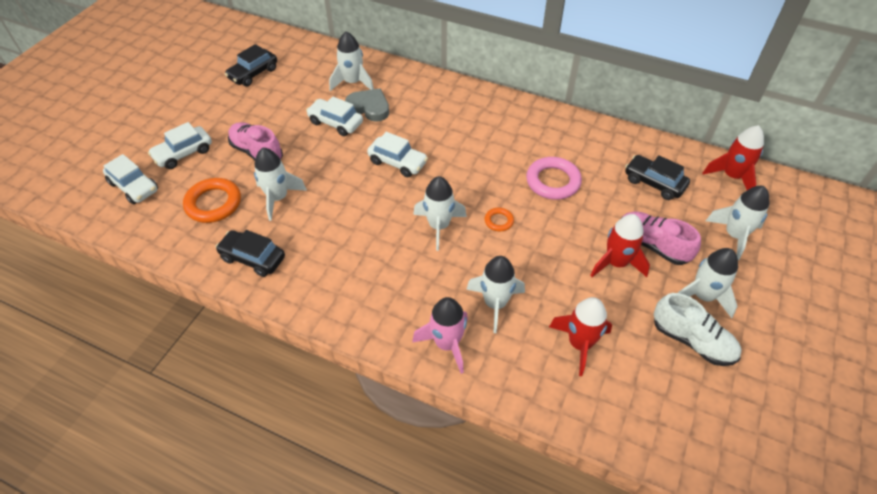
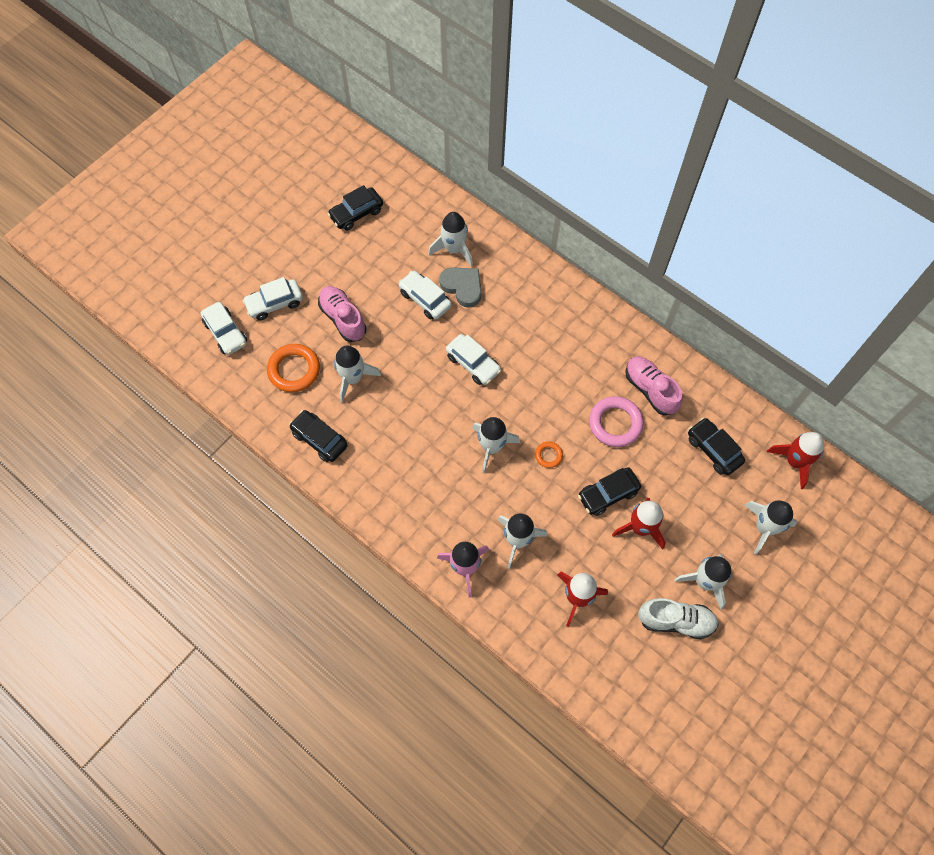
camera: 15 degrees right, 15 degrees up
(571, 241) = (608, 494): none -> black car
(652, 245) = (682, 518): pink shoe -> pink shoe (650, 390)
(692, 341) = (675, 621): white shoe -> white shoe turned 45 degrees counterclockwise

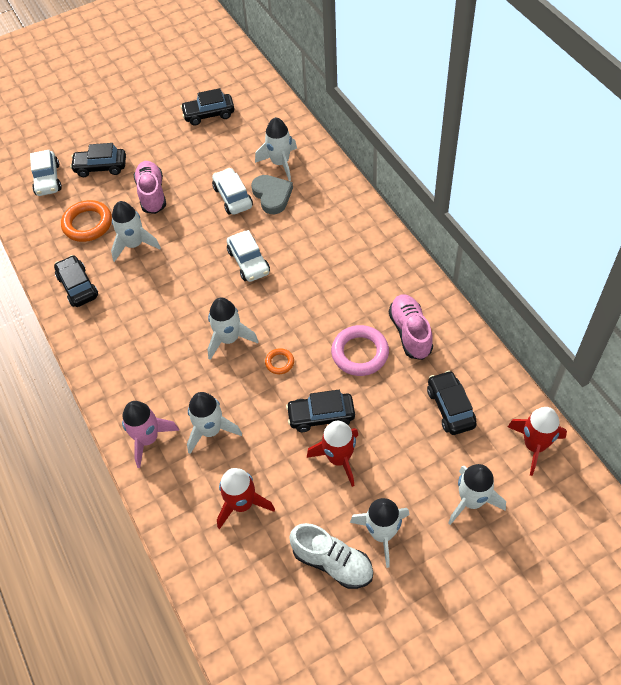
camera: 25 degrees right, 10 degrees down
(274, 303) = (101, 167): white car -> black car

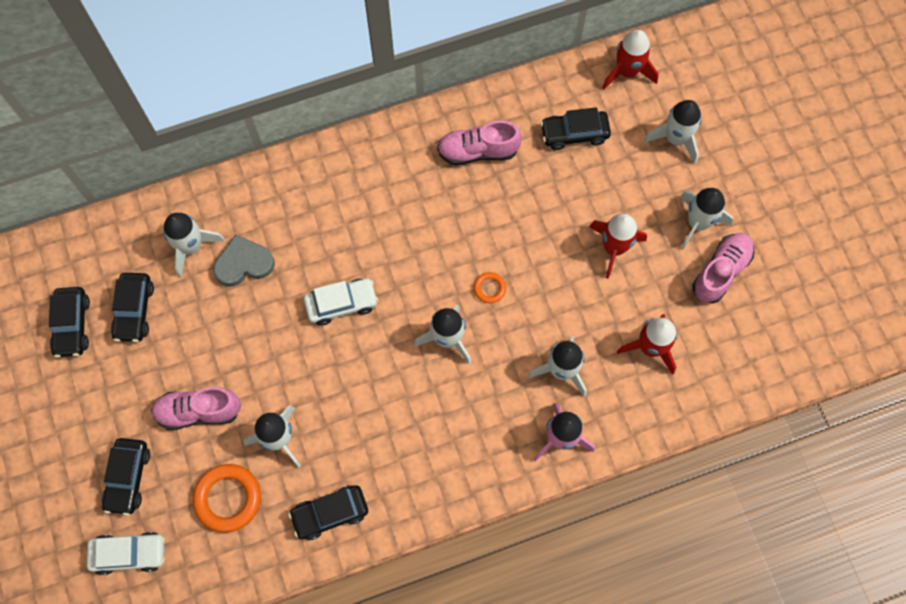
camera: 85 degrees left, 15 degrees up
(233, 197) = (233, 311): white car -> none
(321, 416) = (563, 256): black car -> black car (134, 310)
(332, 562) = (720, 271): white shoe -> pink shoe
(360, 353) = (493, 205): pink ring -> none

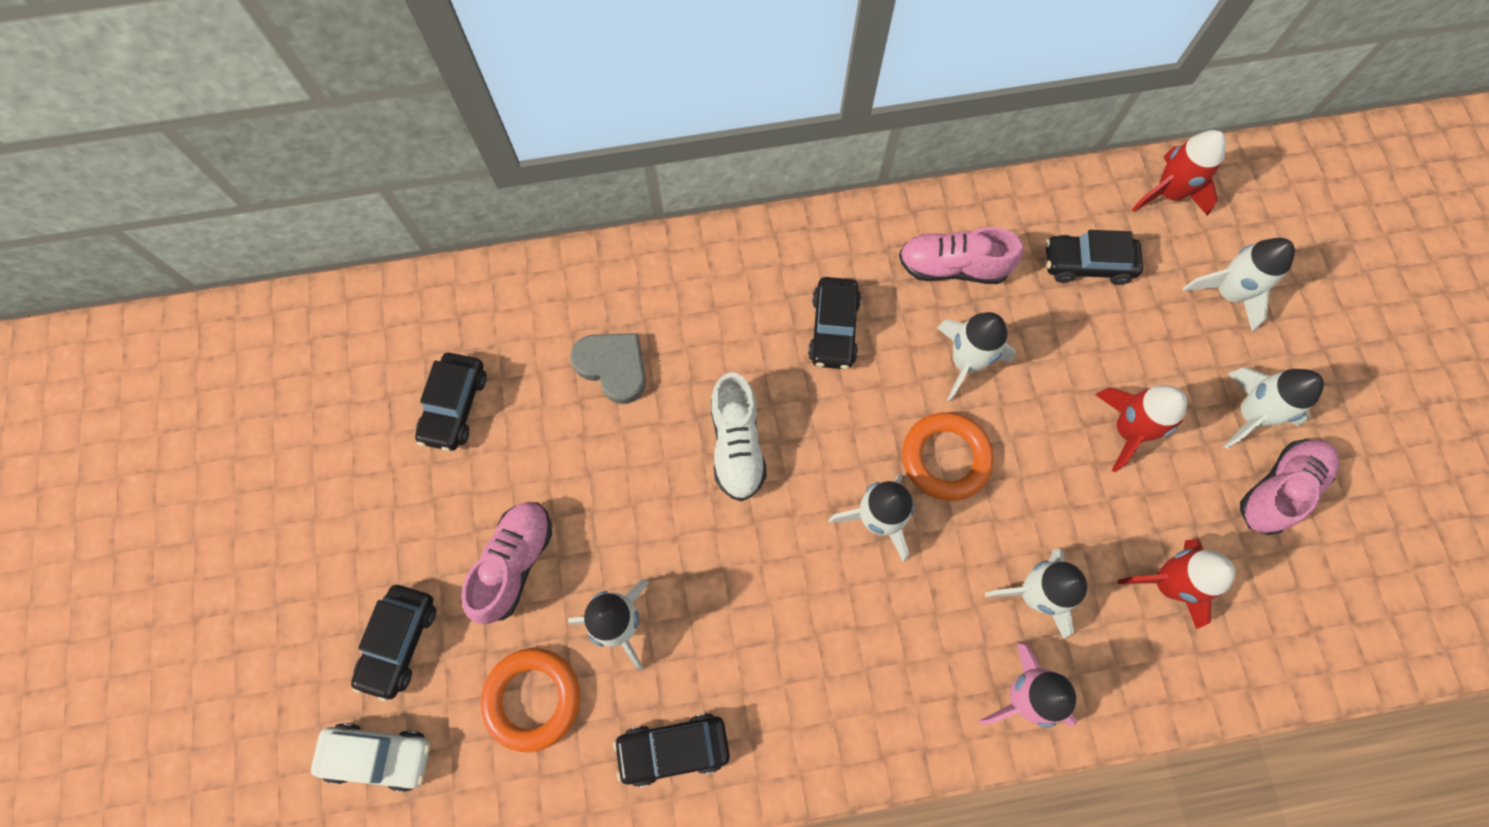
camera: 10 degrees right, 0 degrees up
(72, 325) = (368, 412): black car -> black car (833, 329)
(191, 246) = (547, 332): white rocket -> white rocket (966, 362)
(198, 411) = (515, 563): pink shoe -> pink shoe turned 105 degrees clockwise
(244, 263) = (613, 367): grey heart -> grey heart turned 45 degrees clockwise
(341, 304) = (737, 445): white car -> white shoe
(489, 288) = (945, 458): orange ring -> orange ring, size x1.96

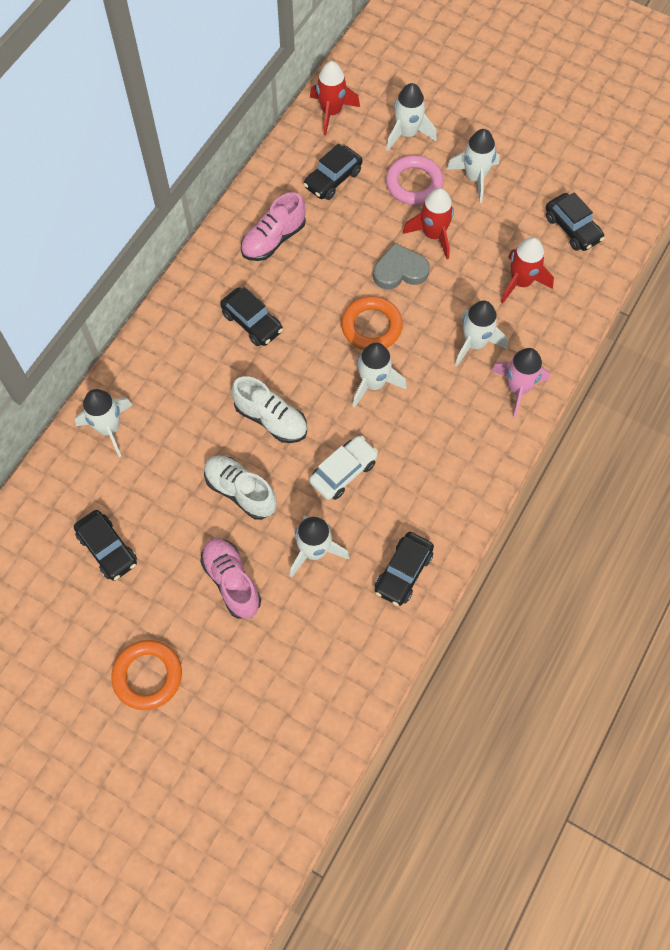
camera: 50 degrees left, 5 degrees down
(379, 756) = (275, 730): white car -> white car (343, 472)
(400, 642) = (221, 675): black car -> black car (572, 228)
(532, 699) = (315, 625): orange ring -> orange ring (147, 676)
(613, 367) = (166, 448): grey heart -> grey heart (400, 270)
(625, 485) = (240, 491): none -> white shoe
(966, 362) = (330, 276): white rocket -> white rocket (109, 428)
(1171, 353) = (414, 183): none -> pink ring
(1278, 489) = (520, 198): pink shoe -> none

